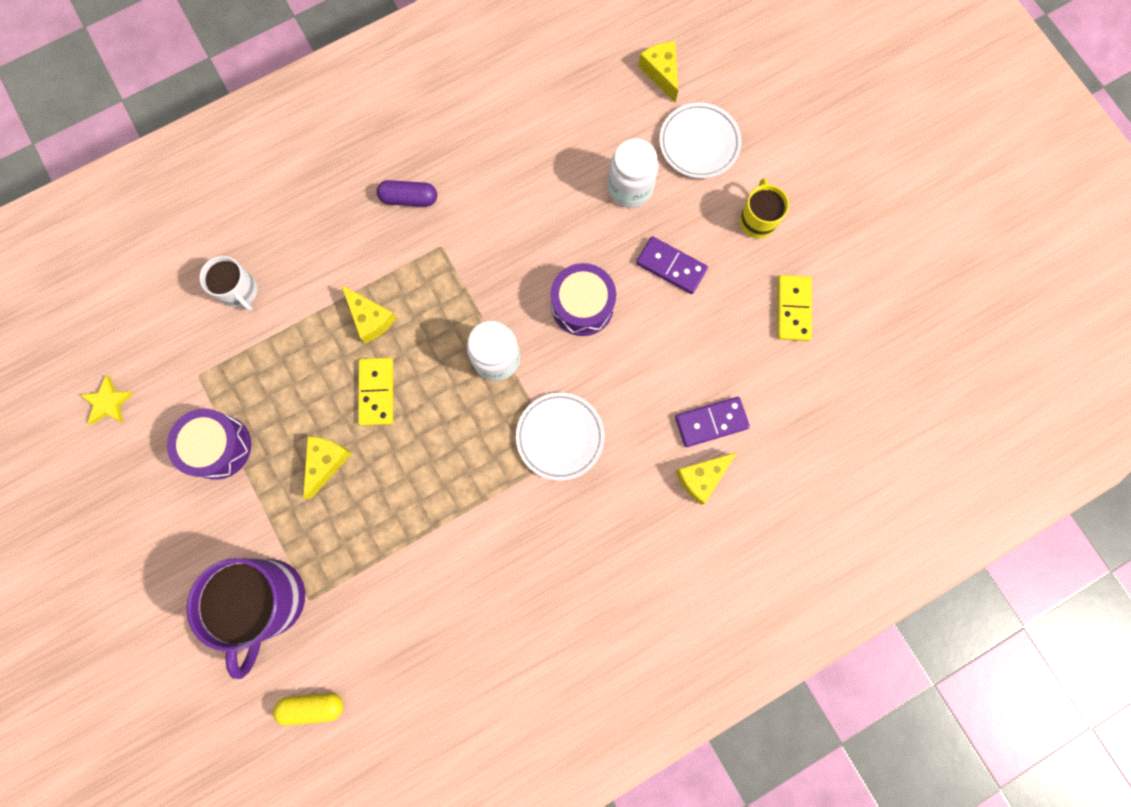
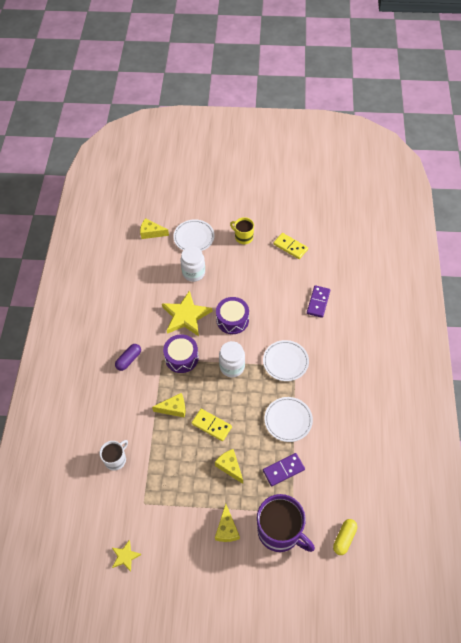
camera: 55 degrees left, 20 degrees down
(218, 446) = (187, 513): purple drum -> purple drum (181, 358)
(240, 291) = (116, 459): white mug -> white mug turned 45 degrees counterclockwise
(457, 503) = (288, 420): none -> white plate
(541, 230) = (186, 316): none -> yellow star
(671, 266) = (240, 278): purple domino -> purple domino (283, 470)
(701, 477) = (339, 319): yellow cheese -> yellow cheese (227, 529)

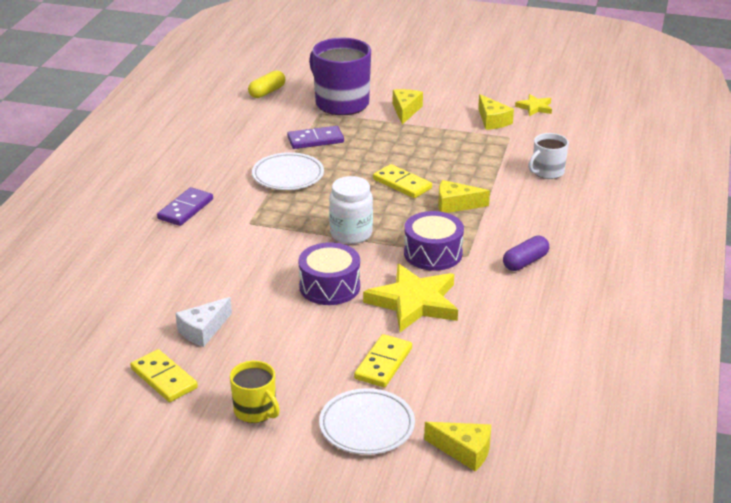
camera: 170 degrees left, 25 degrees down
(193, 273) = (383, 363): white jar -> yellow domino
(230, 467) = (387, 150): yellow cheese -> yellow cheese (492, 120)
(285, 278) = (203, 330): none -> white cheese
(285, 362) = (261, 228): white plate -> none
(318, 302) = (163, 289): purple domino -> purple domino (185, 209)

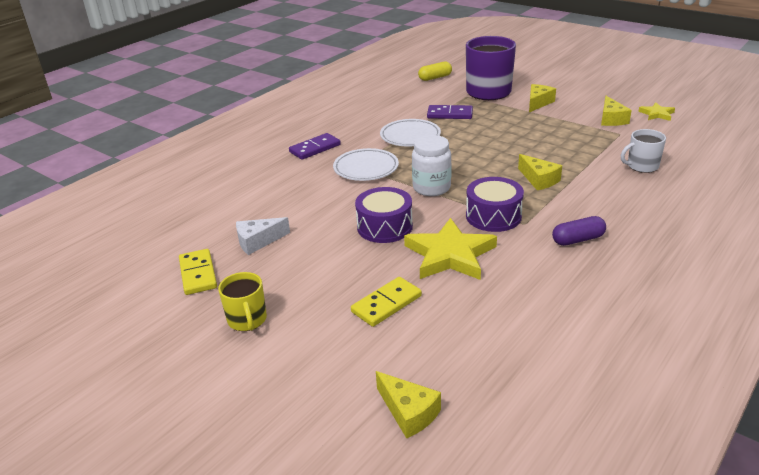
camera: 25 degrees right, 0 degrees up
(367, 426) = (332, 360): white plate -> white plate (366, 168)
(402, 184) = (500, 156): yellow domino -> none
(456, 205) = (539, 180): yellow cheese -> yellow cheese turned 150 degrees counterclockwise

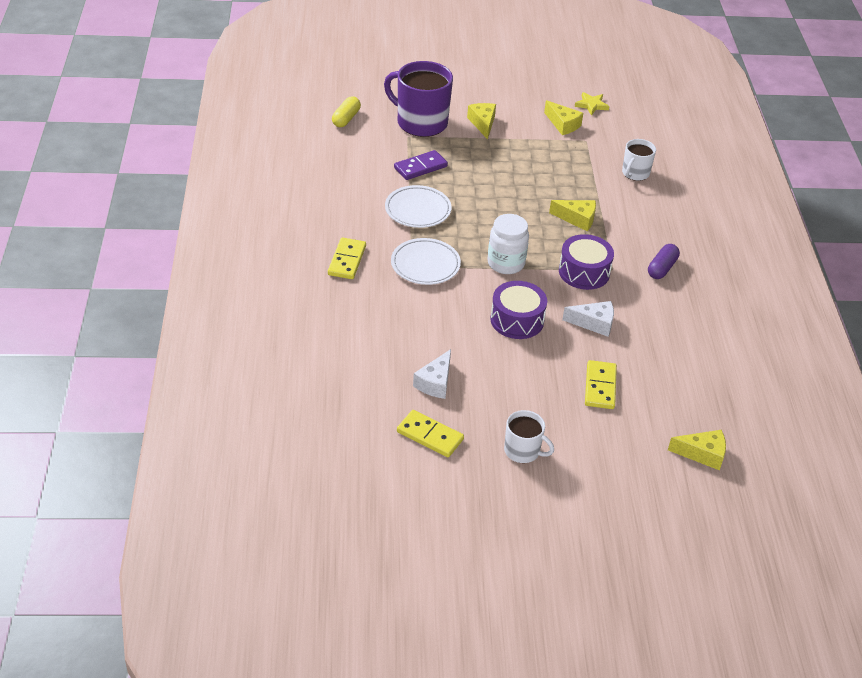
camera: 45 degrees left, 10 degrees up
(247, 320) = (523, 451): yellow mug -> white mug
(315, 148) = (347, 260): purple domino -> yellow domino
(450, 255) = (594, 323): yellow star -> white cheese

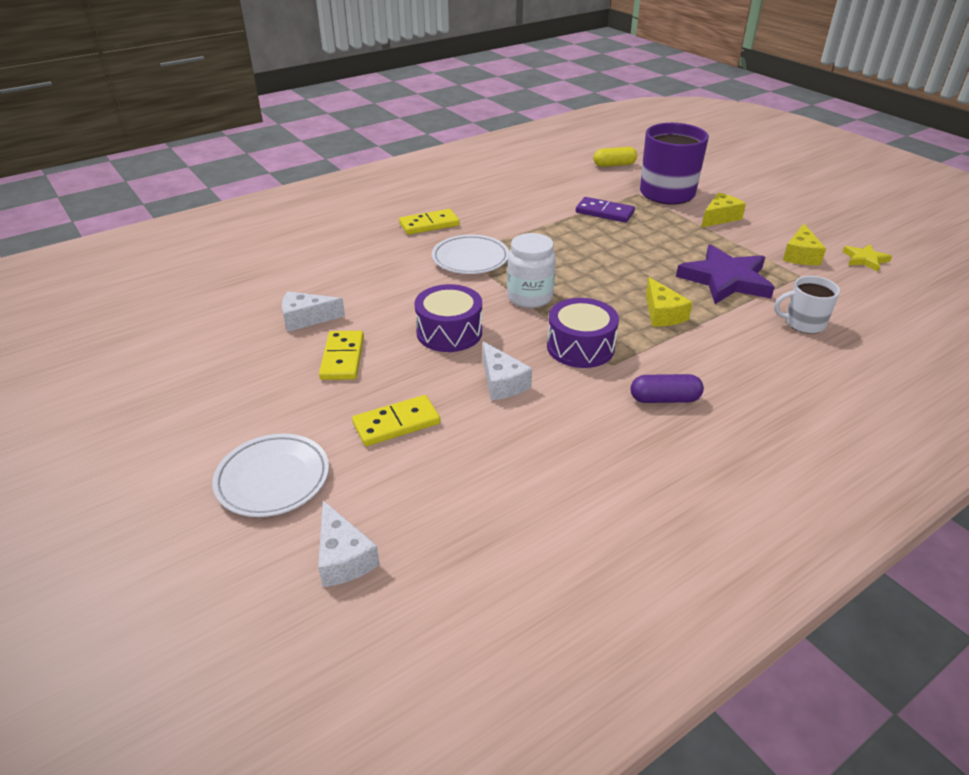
camera: 60 degrees right, 5 degrees down
(417, 210) = (542, 231): white plate -> white plate (273, 479)
(430, 436) = (225, 341): yellow domino -> yellow domino (342, 358)
(523, 451) = (242, 405): white mug -> none
(563, 171) = (725, 280): none -> purple star
(702, 454) = (343, 557): yellow cheese -> white cheese

